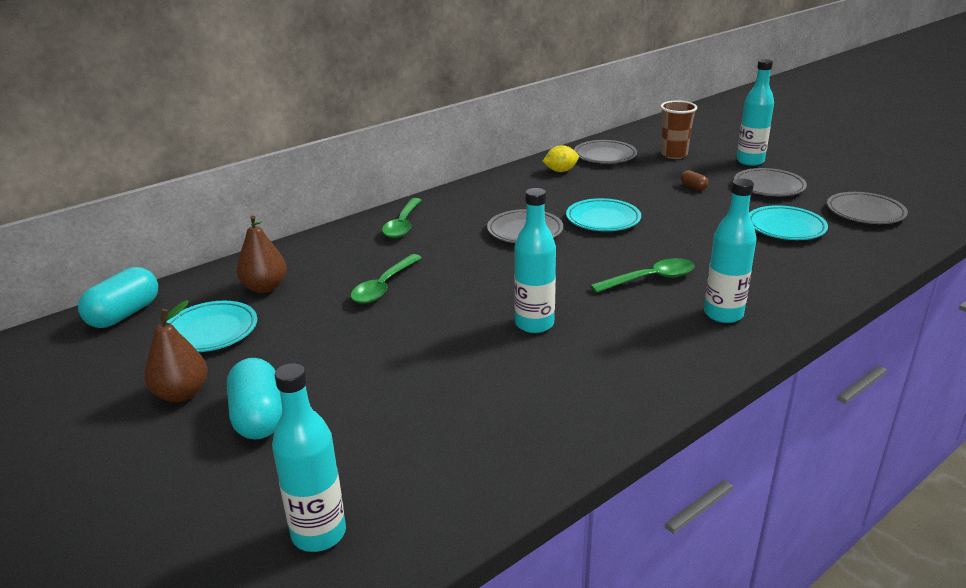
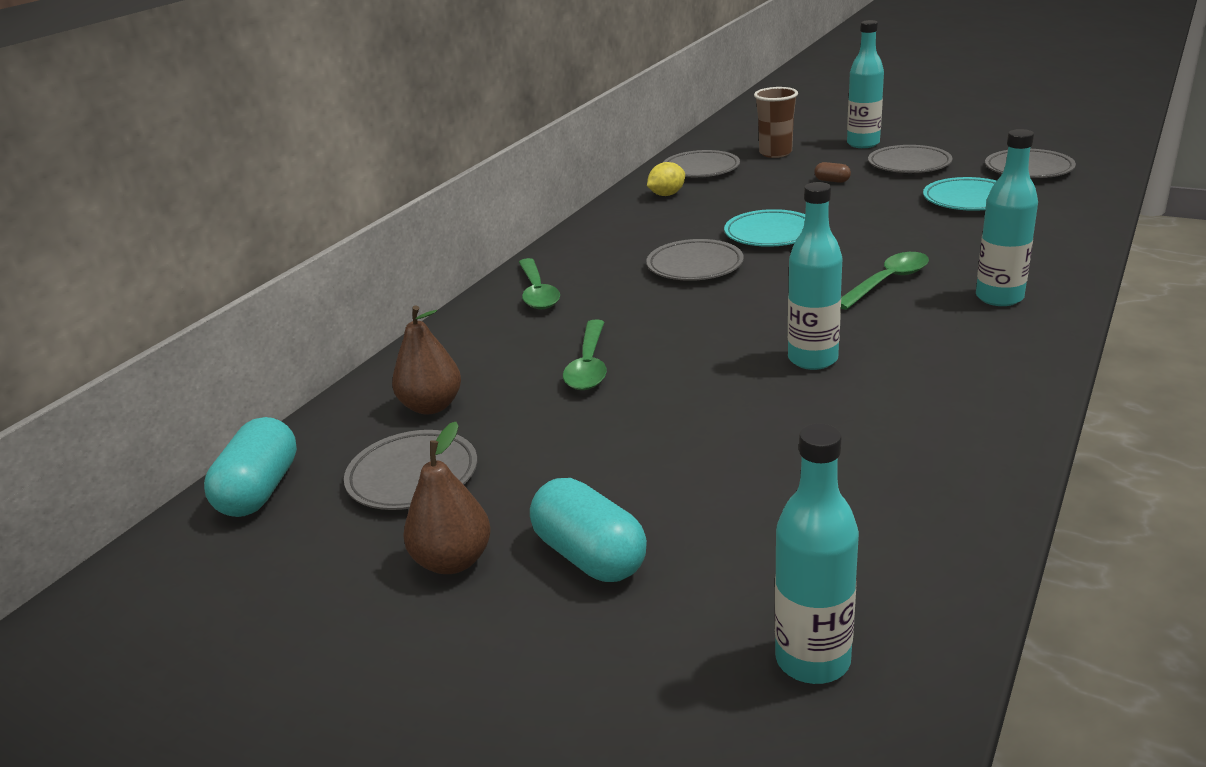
camera: 20 degrees left, 0 degrees up
(211, 331) = (413, 476): turquoise plate -> grey plate

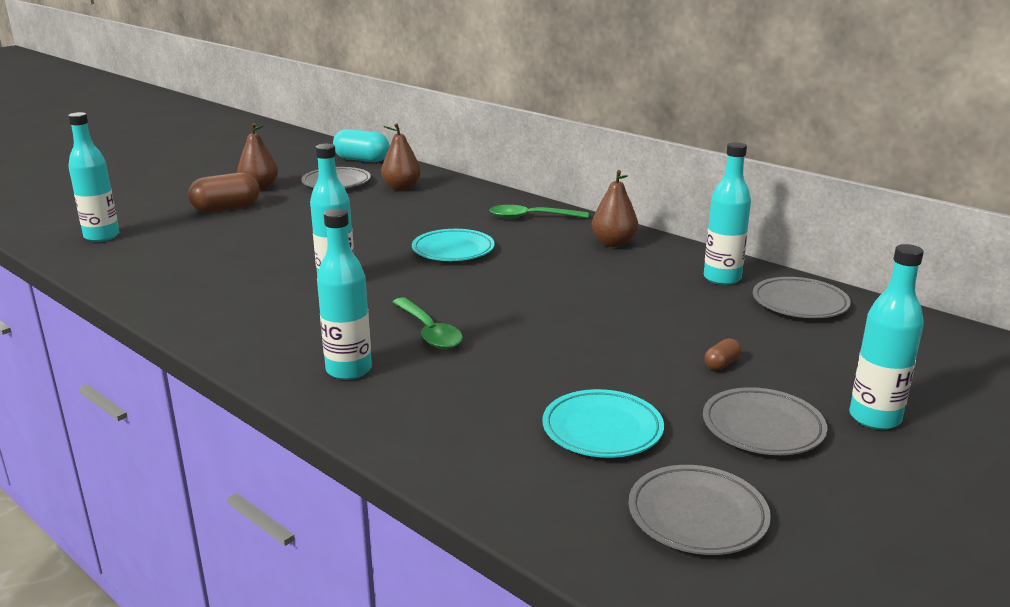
camera: 100 degrees right, 5 degrees down
(589, 365) = (405, 222): green spoon -> none
(590, 555) = (226, 208): turquoise capsule -> brown capsule
(603, 242) = (613, 243): none -> brown pear
(666, 195) = (722, 278): yellow lemon -> turquoise bottle
(695, 266) = (533, 267): grey plate -> none
(770, 234) = (580, 305): turquoise plate -> turquoise plate (453, 250)
(775, 153) = (849, 352): brown cup -> none

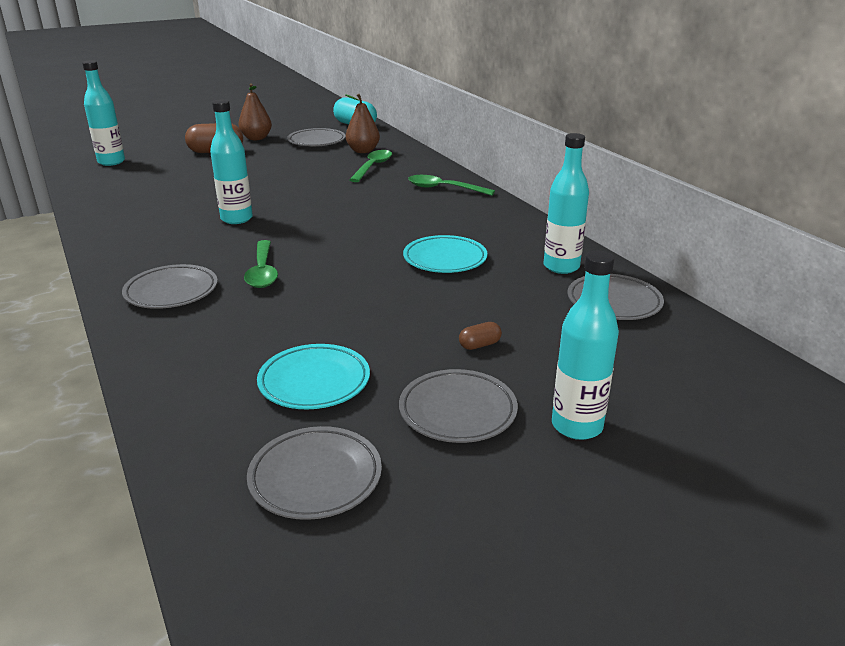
camera: 20 degrees right, 5 degrees up
(349, 370) = (171, 292): turquoise bottle -> grey plate
(431, 204) = (373, 167): none -> green spoon
(453, 250) = (351, 208): turquoise plate -> turquoise plate (445, 259)
(613, 243) = (493, 221): brown pear -> none

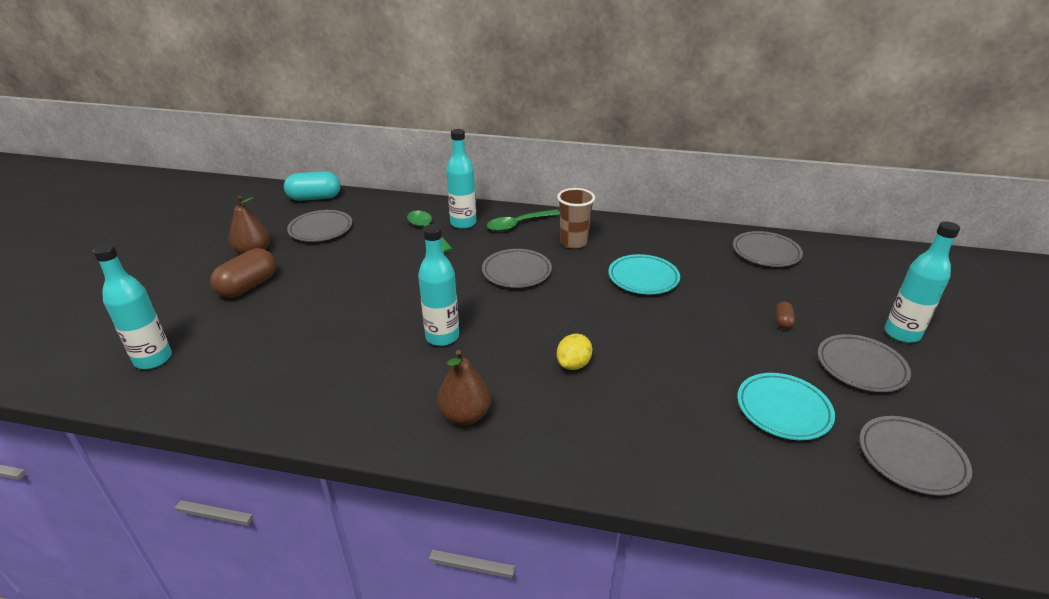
camera: 50 degrees left, 5 degrees up
(171, 292) = (559, 428): grey plate -> grey plate (516, 272)
(263, 272) = (573, 364): green spoon -> yellow lemon
(363, 151) = (384, 220): brown pear -> brown pear (465, 416)
(454, 215) = (573, 242): none -> brown cup
(561, 267) = (701, 245): turquoise bottle -> turquoise bottle (463, 223)

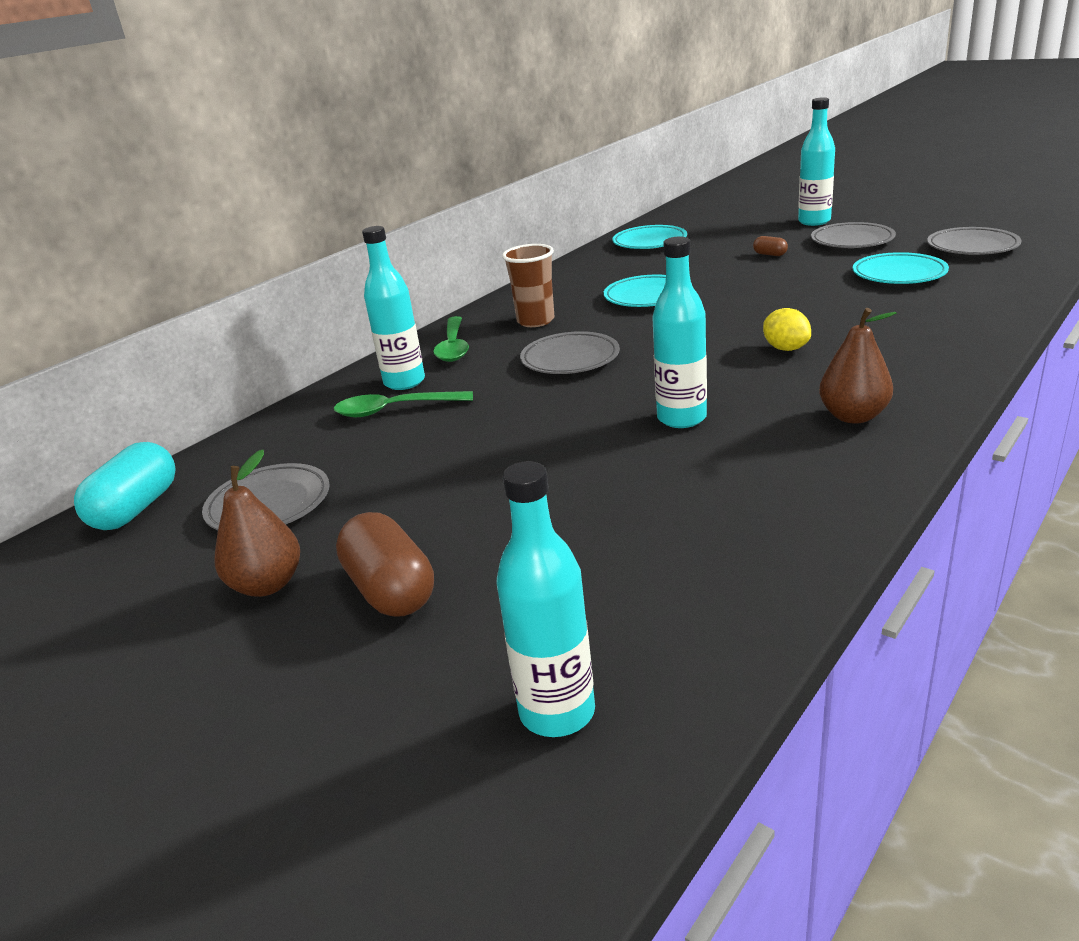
camera: 60 degrees left, 5 degrees down
(766, 253) = (649, 242): grey plate -> turquoise plate

